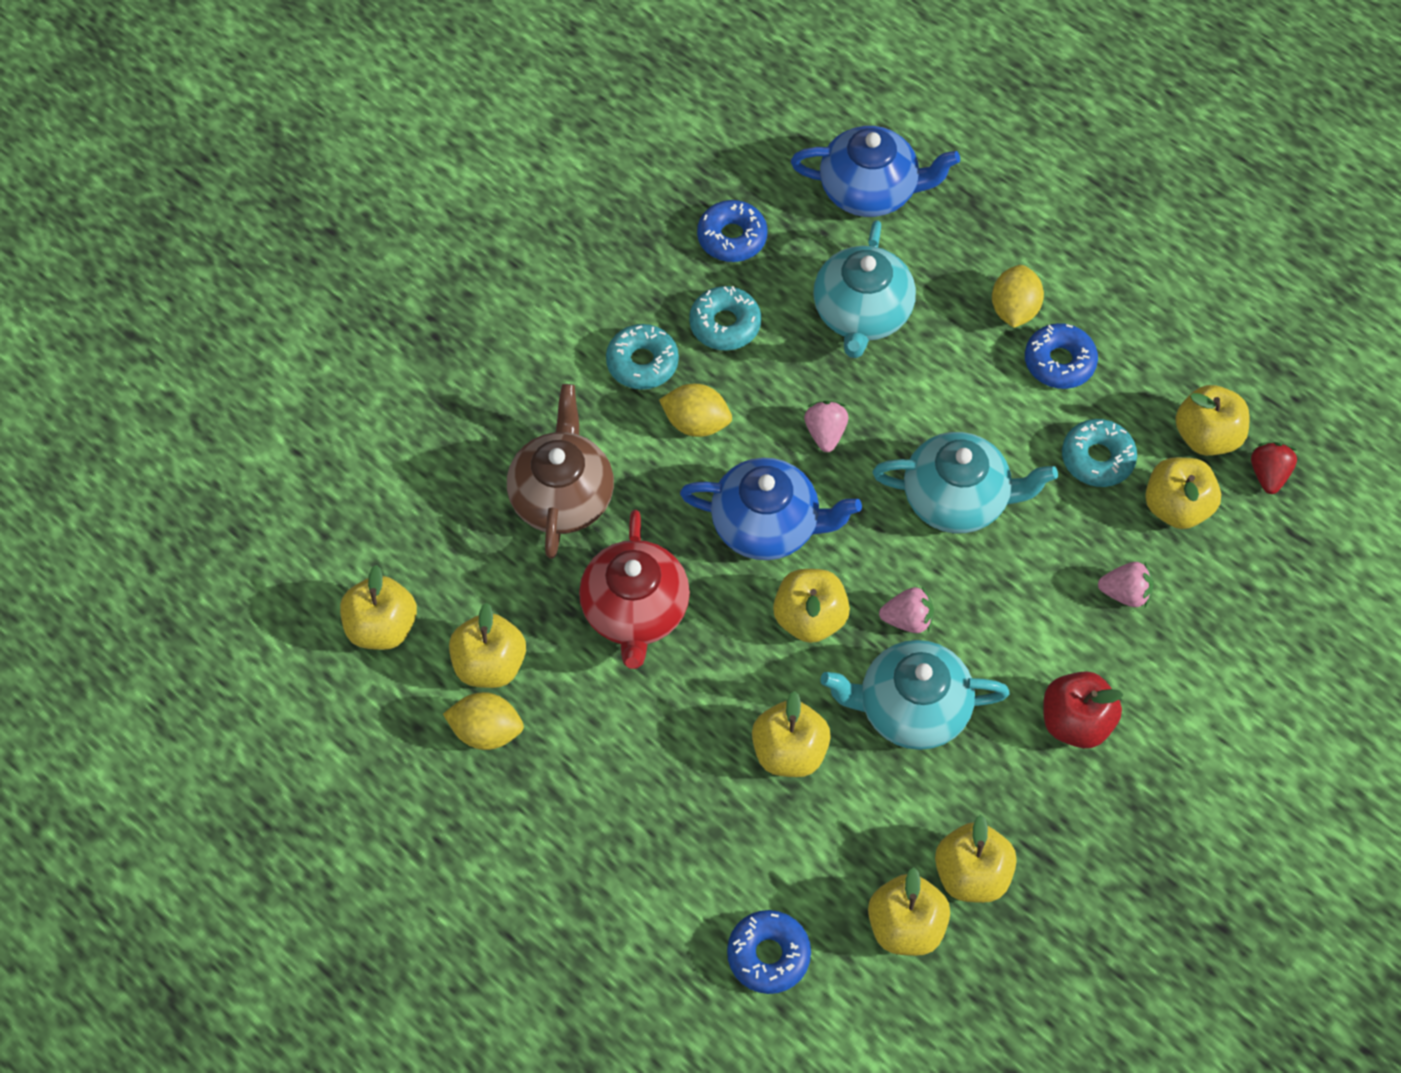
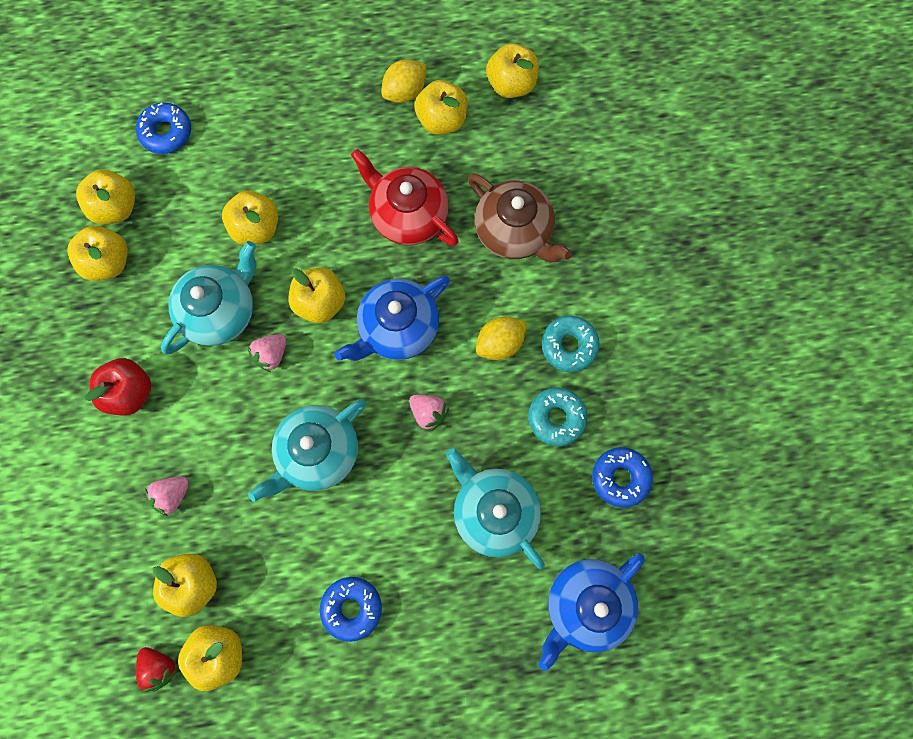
camera: 130 degrees right, 15 degrees up
(1014, 310) = (414, 615): yellow lemon -> none
(1097, 458) = (267, 565): turquoise donut -> none

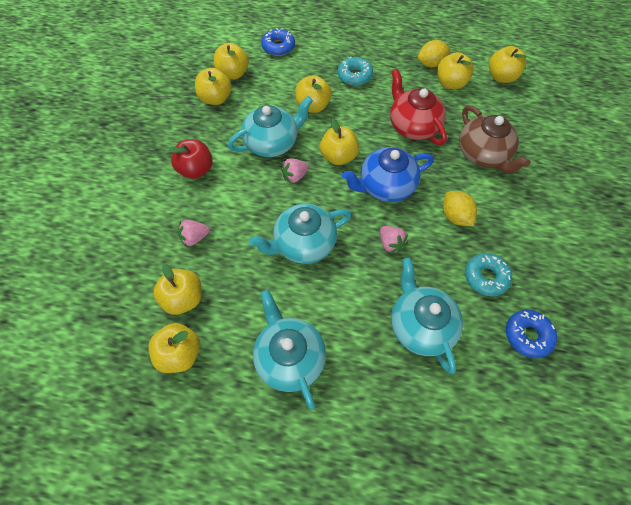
camera: 20 degrees right, 15 degrees down
(160, 666) = (134, 347): red strawberry -> none
(352, 607) = (289, 357): blue donut -> turquoise teapot
(500, 343) = (455, 216): yellow lemon -> yellow lemon turned 75 degrees clockwise
(569, 345) = (506, 233): turquoise donut -> turquoise donut (354, 76)
(585, 604) = (477, 423): blue teapot -> none

